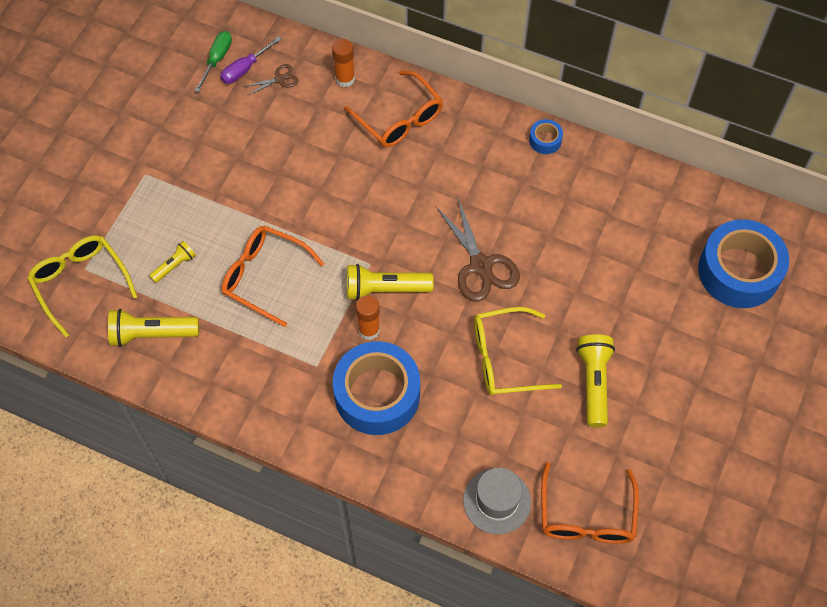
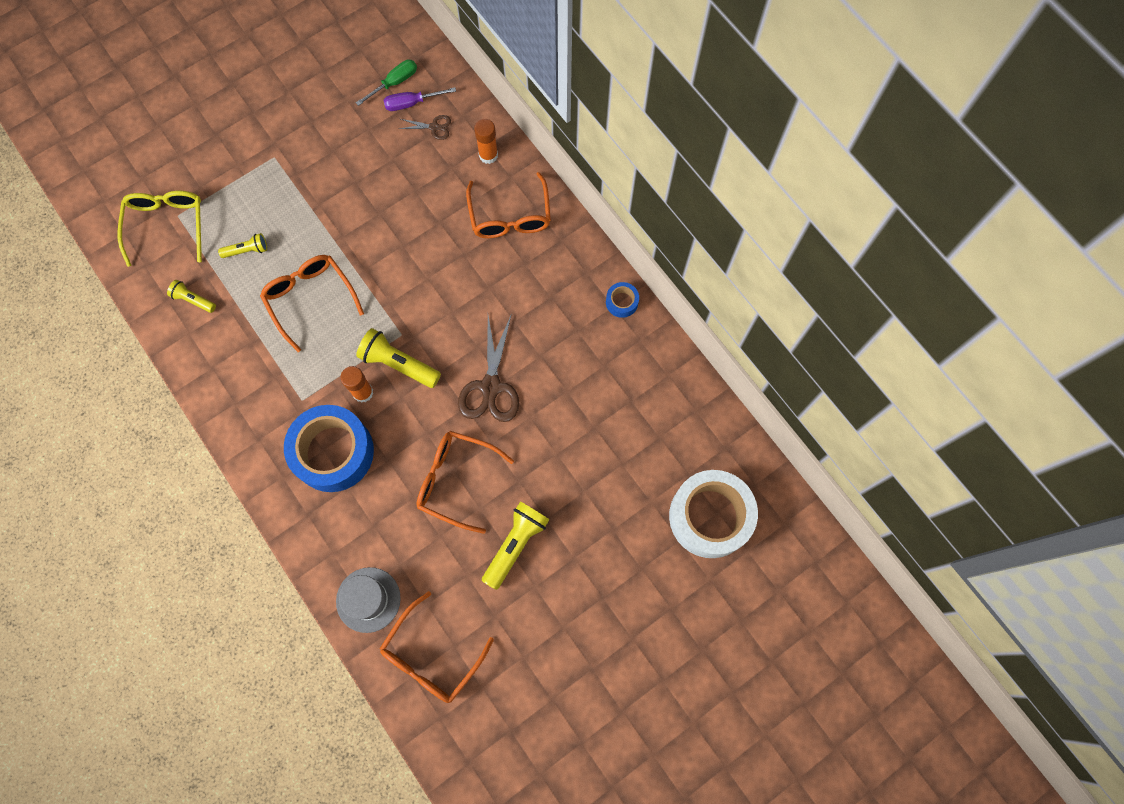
camera: 30 degrees right, 10 degrees up
(151, 334) = (193, 300): yellow flashlight -> yellow flashlight, size x0.57
(504, 358) = (455, 480): yellow glasses -> orange glasses
(739, 271) = (710, 517): blue tape -> white tape

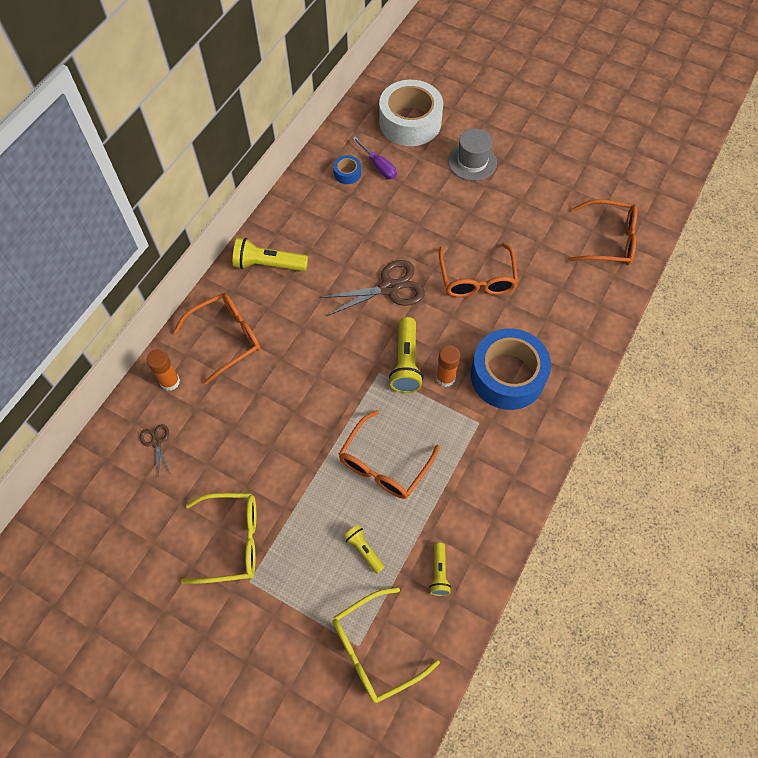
camera: 115 degrees left, 10 degrees down
(314, 156) = (232, 541): none -> yellow glasses
(368, 599) = (599, 297): grey hat -> grey hat (472, 161)
(394, 83) = (116, 504): green screwdriver -> none
(412, 103) = (135, 476): purple screwdriver -> purple screwdriver (379, 166)
(515, 544) = (499, 223): yellow flashlight -> yellow flashlight (268, 264)
(622, 302) = (271, 229): blue tape -> blue tape (347, 173)

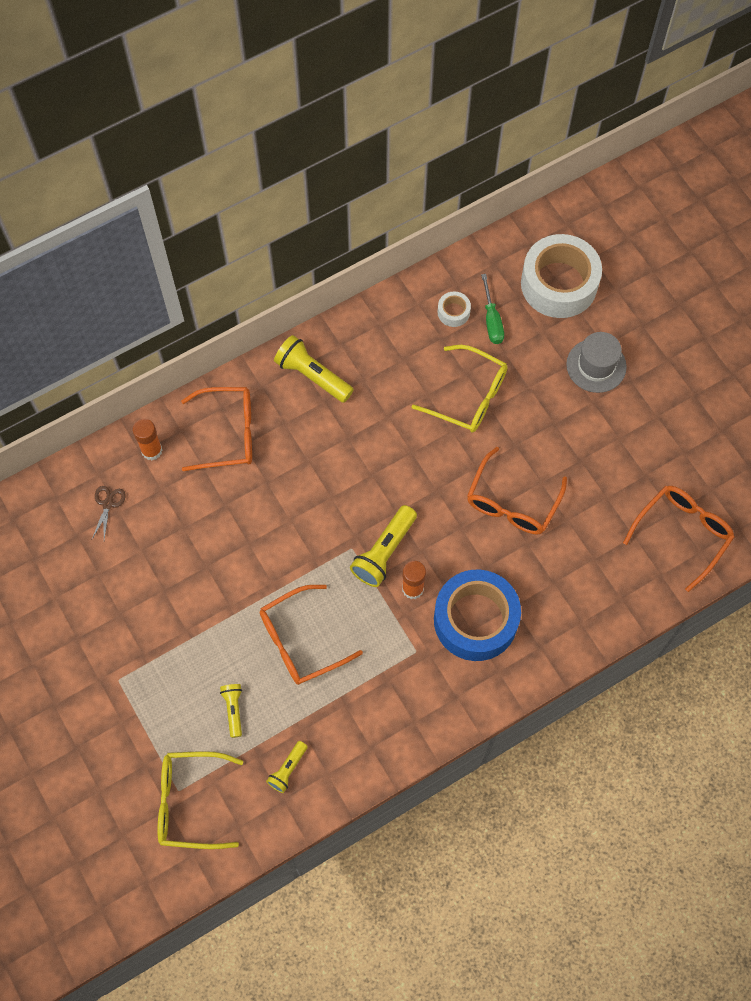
camera: 30 degrees right, 5 degrees up
(232, 541) = (124, 635): yellow glasses -> yellow glasses (469, 396)
(347, 173) = (453, 312): blue tape -> white tape
(379, 166) = (492, 320): purple screwdriver -> green screwdriver
(389, 288) = (417, 464): brown scissors -> none
(609, 240) = (682, 533): orange glasses -> orange glasses turned 90 degrees counterclockwise

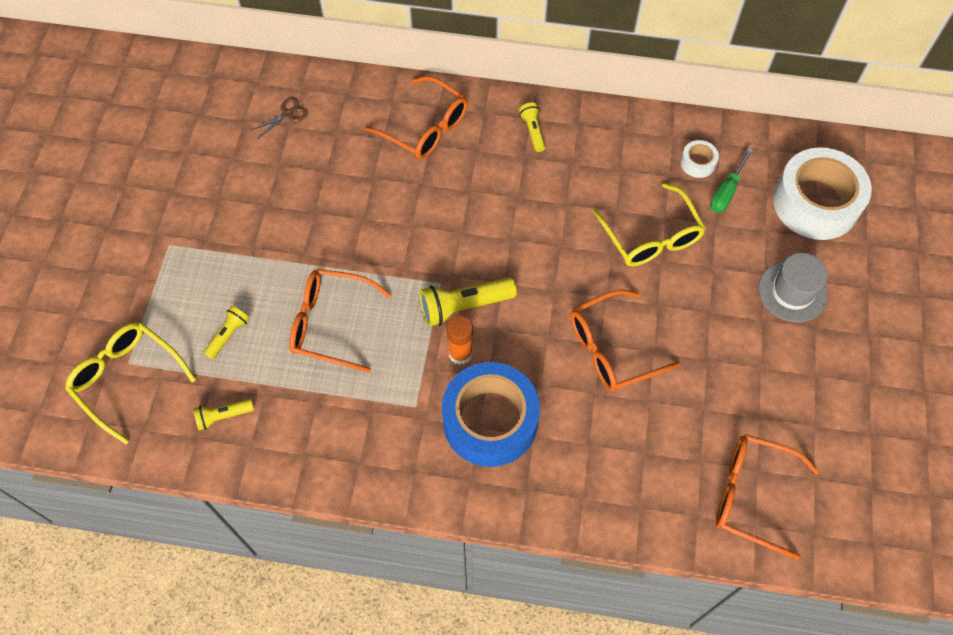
camera: 40 degrees right, 5 degrees down
(152, 450) = (356, 100): orange glue stick -> none
(312, 375) = (532, 131): yellow flashlight -> yellow flashlight, size x0.57
(682, 533) = (751, 495): orange glasses -> orange glasses turned 150 degrees counterclockwise

